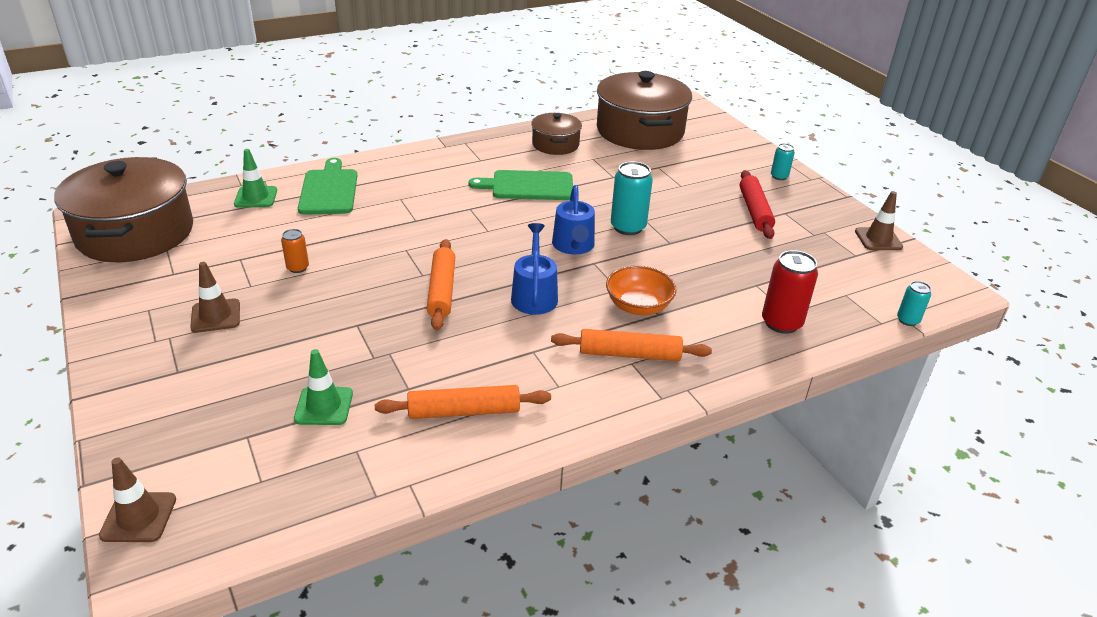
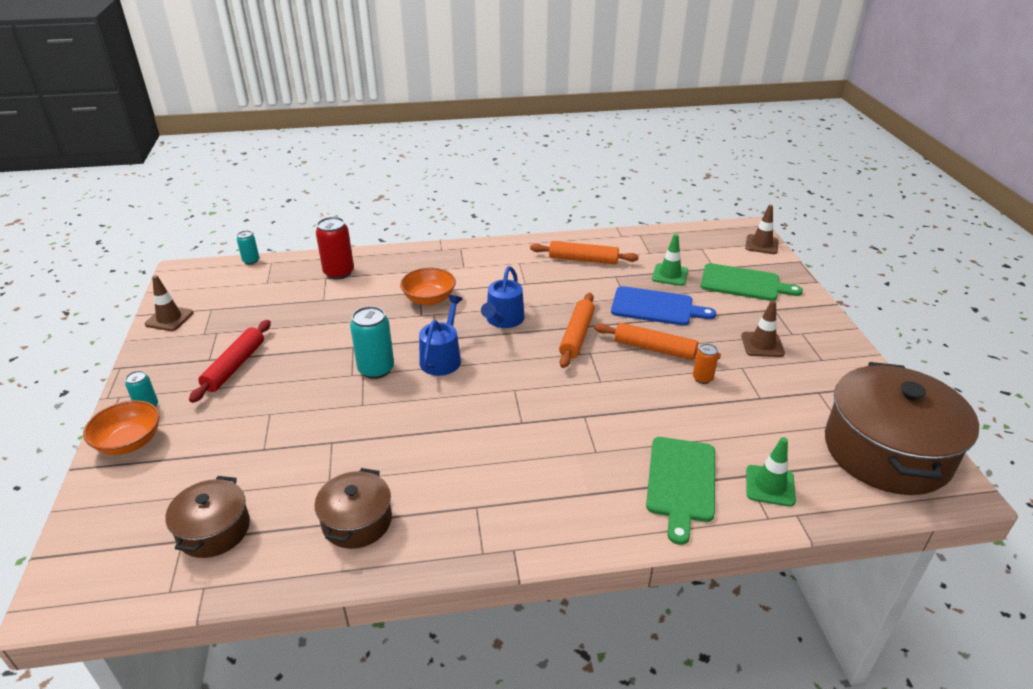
camera: 160 degrees left, 0 degrees up
(347, 345) = (656, 307): none -> blue cutting board
(528, 186) = (440, 444): green cutting board -> green cutting board (743, 283)
(629, 354) = (461, 271): orange rolling pin -> orange rolling pin (654, 349)
(640, 131) = (214, 530): brown pot -> brown pot, size x0.52
(756, 157) = (129, 442): none -> orange bowl

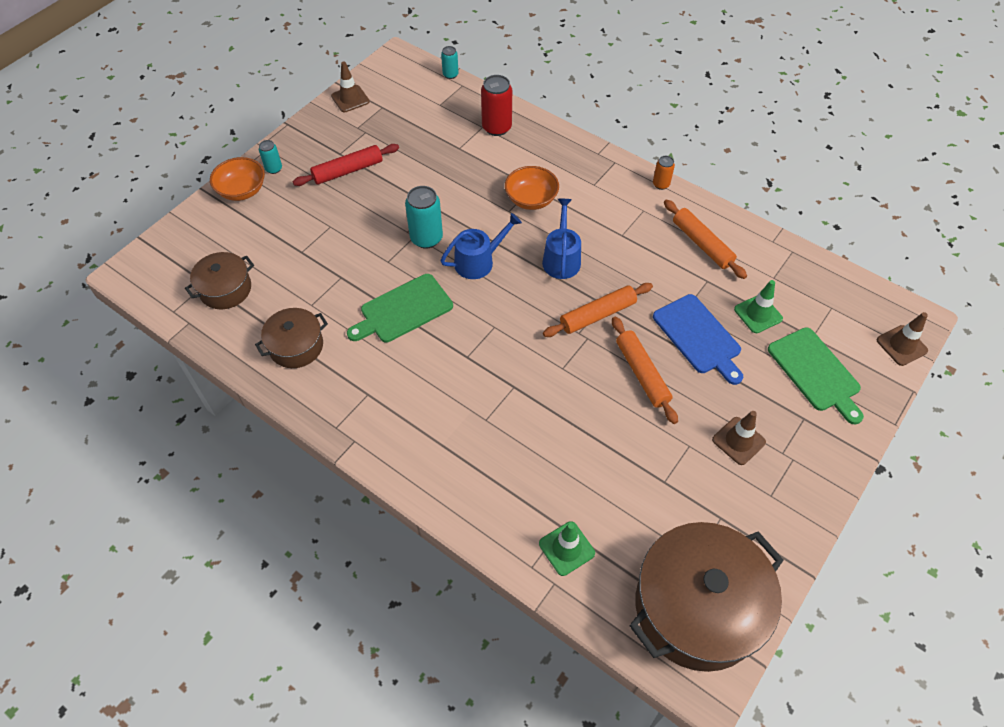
camera: 45 degrees right, 20 degrees up
(503, 320) = (561, 259): blue watering can -> blue watering can turned 120 degrees clockwise
(681, 482) = (510, 491): green cutting board -> green cutting board (403, 310)
(702, 378) = (642, 428): orange can -> orange can (661, 184)

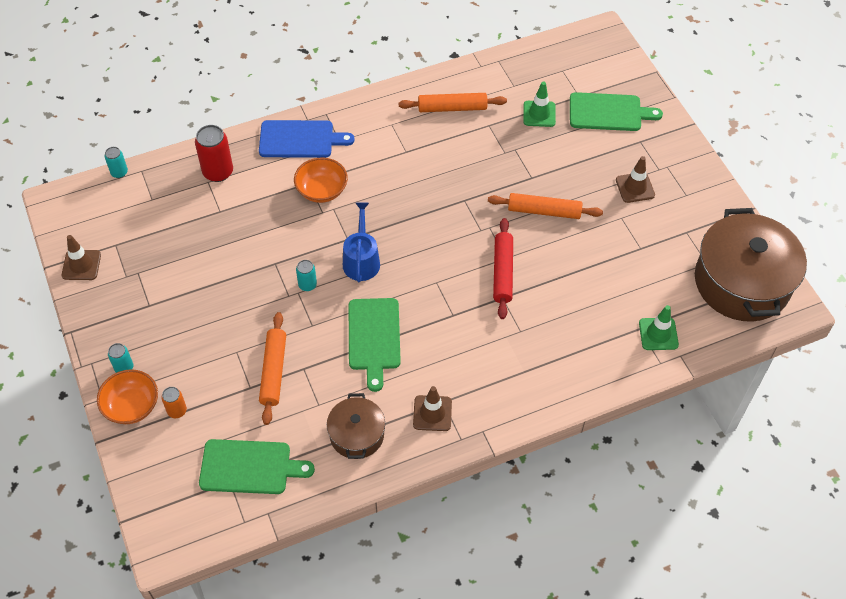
camera: 60 degrees left, 0 degrees up
(225, 289) = (249, 467): brown pot -> green cutting board
(348, 171) = (177, 308): red rolling pin -> red rolling pin (502, 272)
(426, 238) = (307, 285): turquoise can -> turquoise can, size x0.56
(561, 259) = (400, 203): blue watering can -> none
(597, 315) = (472, 209): orange rolling pin -> orange rolling pin (273, 371)
(661, 184) = (373, 98): orange can -> orange can (177, 411)
(698, 336) = (535, 159): blue cutting board -> blue cutting board (300, 139)
(901, 345) = (618, 54): brown traffic cone -> brown traffic cone (432, 413)

